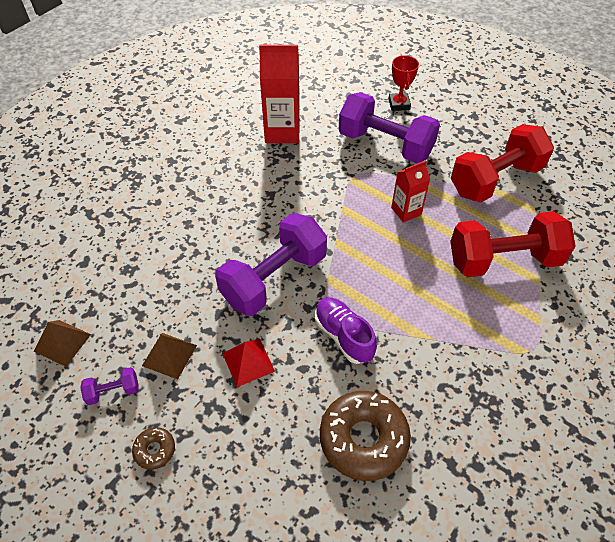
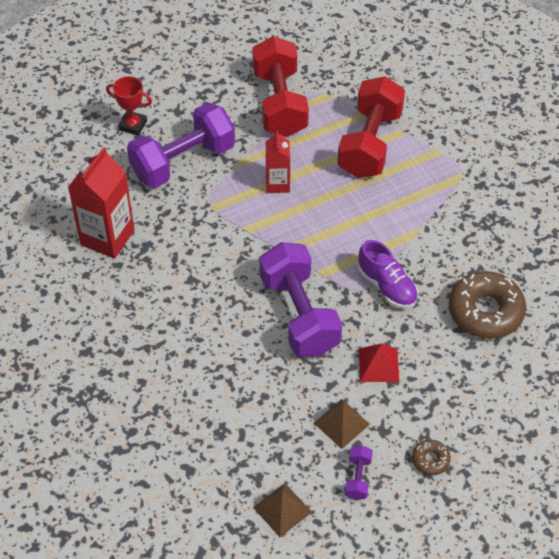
camera: 65 degrees left, 0 degrees up
(343, 336) = (387, 286): purple shoe -> purple shoe turned 120 degrees counterclockwise

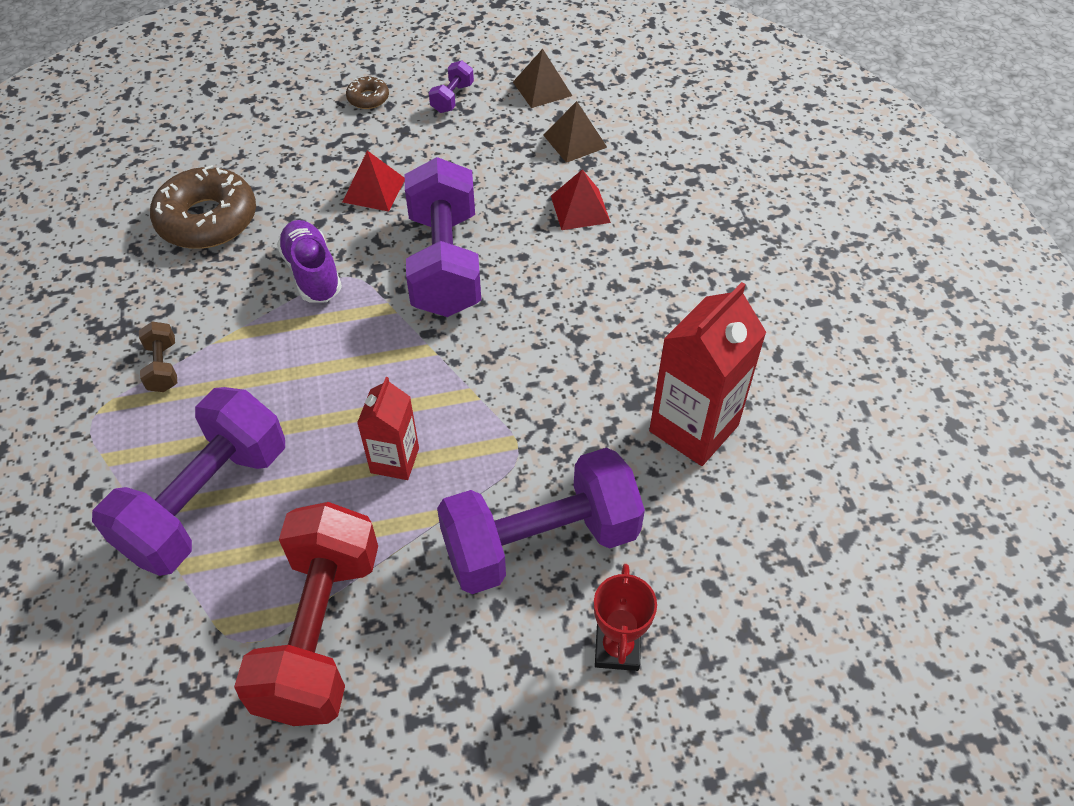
camera: 165 degrees left, 0 degrees up
(133, 125) = (617, 648): red trophy -> red trophy turned 60 degrees clockwise
(215, 383) = (580, 209): none -> red pyramid
(341, 423) = (446, 145): brown pyramid -> brown pyramid (575, 141)
(370, 144) = (206, 501): red dumbbell -> purple dumbbell
(442, 205) = (163, 367): none -> brown dumbbell

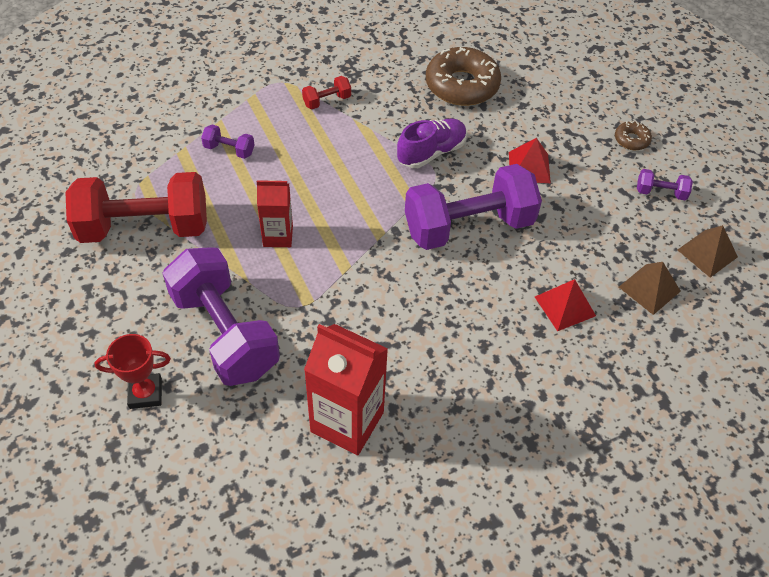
camera: 75 degrees right, 0 degrees up
(163, 367) = (327, 101): brown dumbbell -> red dumbbell
(206, 501) = (229, 150): purple dumbbell -> purple dumbbell, size x0.41

